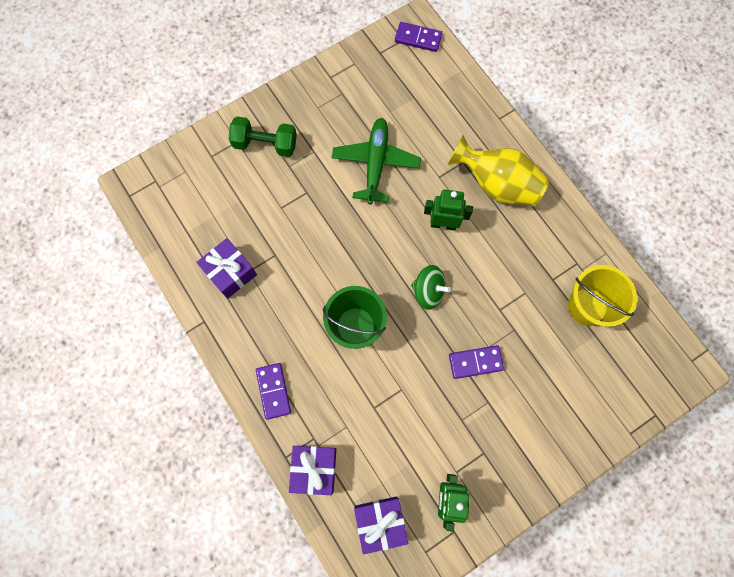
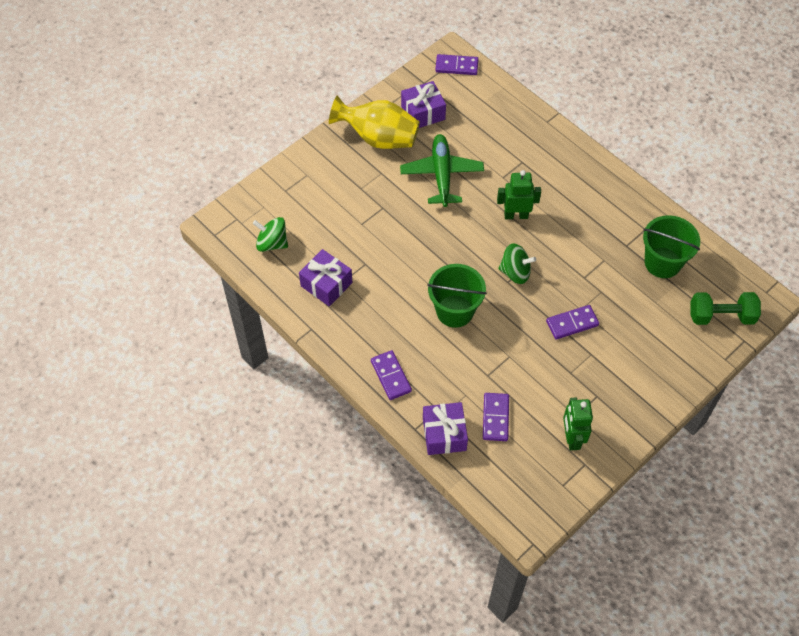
camera: 10 degrees left, 15 degrees down
(185, 215) = (272, 243): none -> green spinning top
(265, 144) = (334, 173): green dumbbell -> green dumbbell (721, 316)
(371, 459) = (495, 418): none -> purple domino
(380, 522) = (515, 467): purple gift -> purple gift (423, 113)
(496, 184) = (557, 176): yellow vase -> yellow vase (378, 138)
(587, 306) = (662, 262): yellow bucket -> green bucket

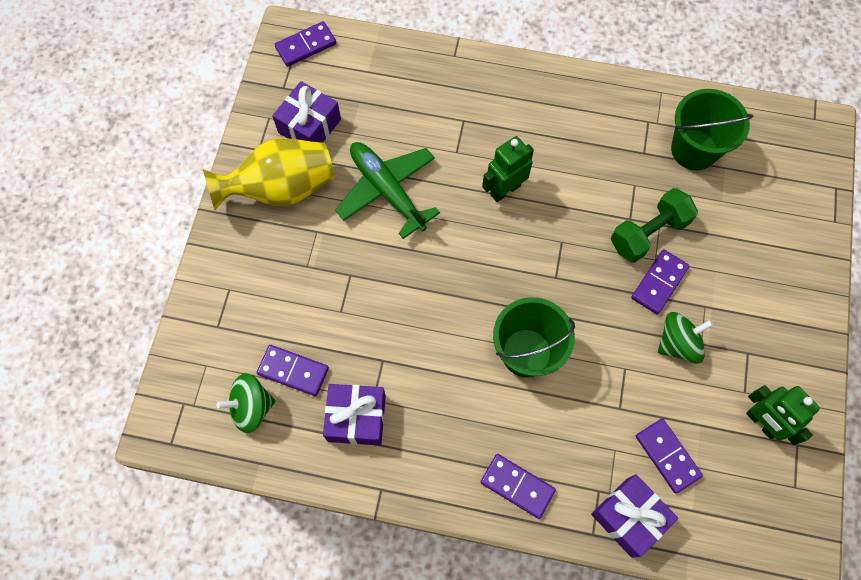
camera: 35 degrees left, 10 degrees up
(310, 238) = (293, 371): none -> purple domino
(515, 272) = (555, 260): green spinning top -> green spinning top (678, 343)
(721, 316) = (795, 174): green dumbbell -> green dumbbell (648, 233)

